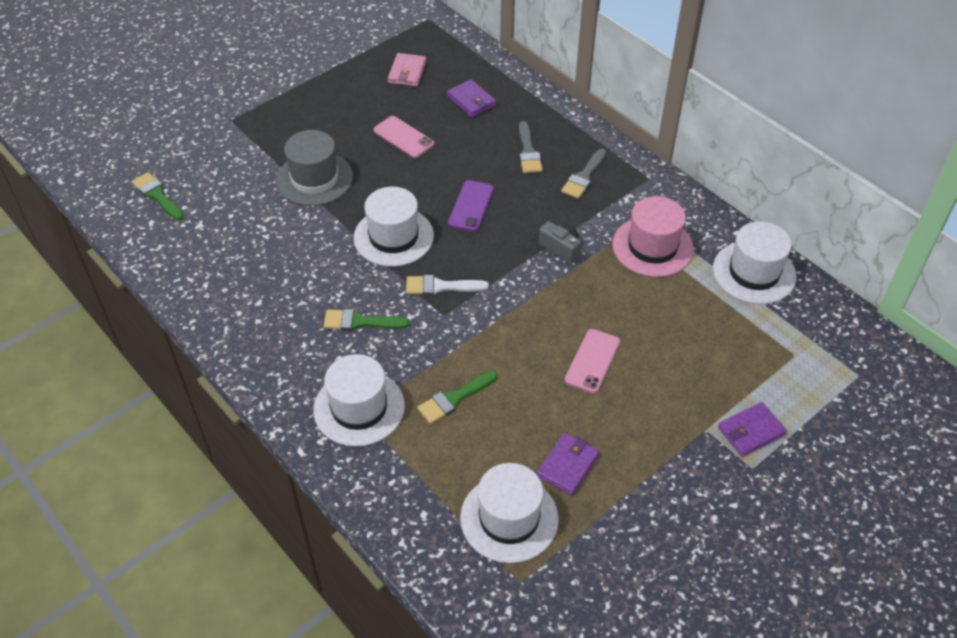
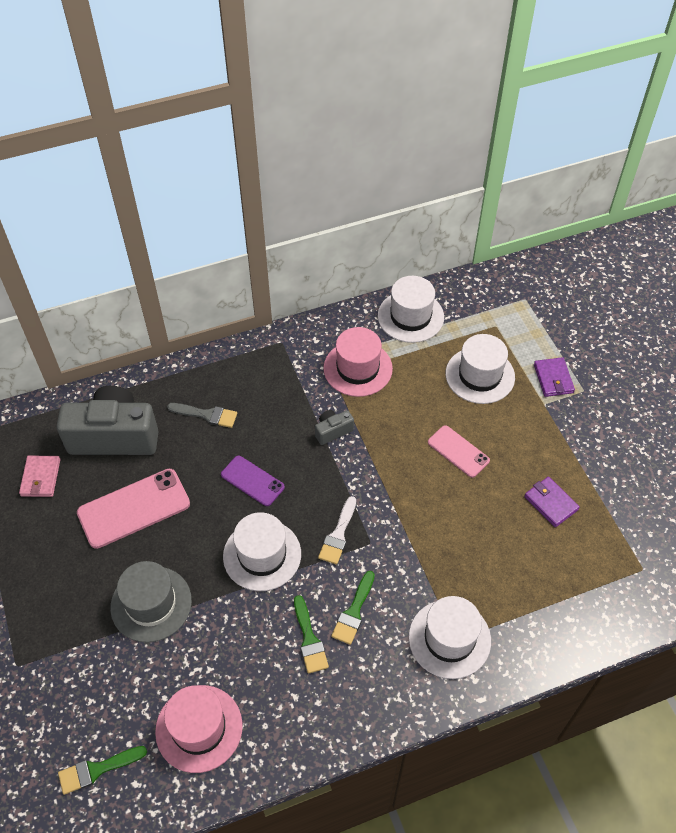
camera: 70 degrees left, 5 degrees up
(209, 246) = (199, 728): none -> pink hat
(403, 137) = (134, 508): pink phone -> pink phone, size x1.66
(407, 72) = (41, 477): pink wallet -> pink wallet turned 60 degrees clockwise
(454, 399) = (463, 562): green brush -> green brush (309, 639)
(471, 101) = (114, 436): purple wallet -> grey camera
(509, 518) = (587, 559): white hat -> white hat (480, 375)
(584, 177) = (258, 385): grey brush -> none

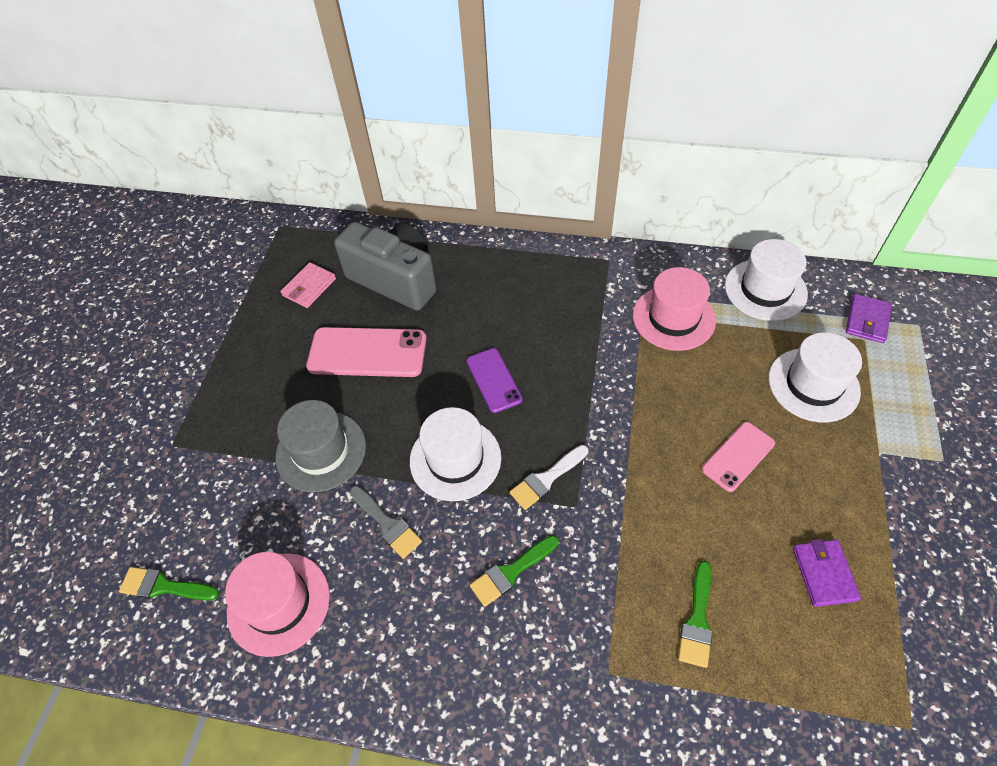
camera: 35 degrees right, 0 degrees up
(207, 415) = (491, 297): grey brush -> grey brush (387, 524)
(309, 639) = (445, 575): green brush -> green brush (697, 620)
(333, 431) = (607, 369): grey camera -> none
(449, 639) = (600, 667): white hat -> none
(458, 451) = (738, 456): pink phone -> pink phone turned 60 degrees clockwise
(553, 379) = (908, 429): purple wallet -> purple wallet (867, 320)

